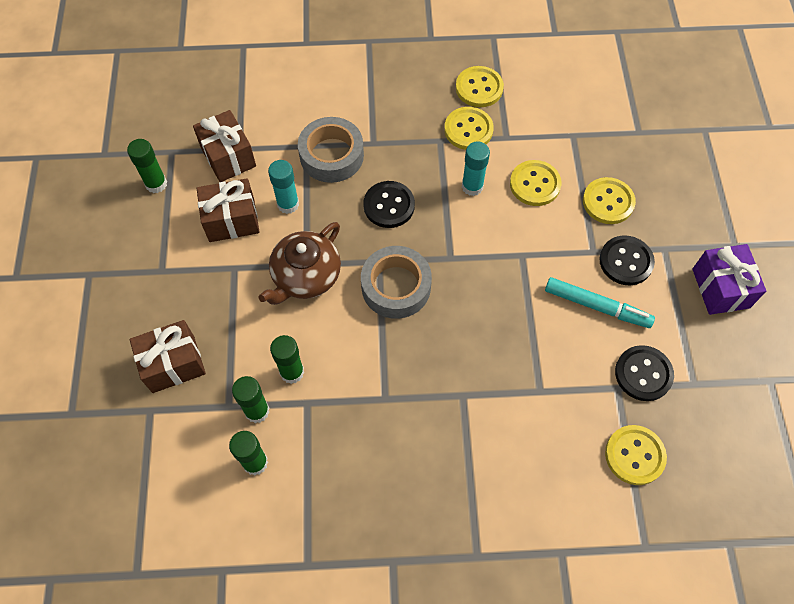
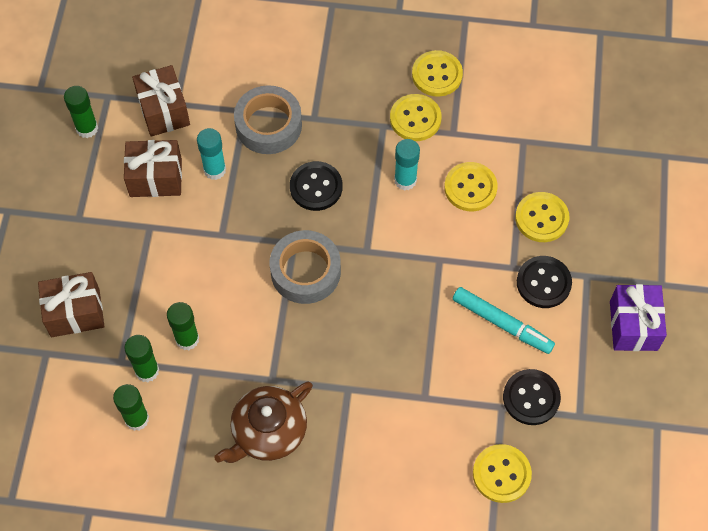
camera: 10 degrees right, 0 degrees up
(305, 276) = (218, 246): brown teapot -> brown teapot (268, 431)

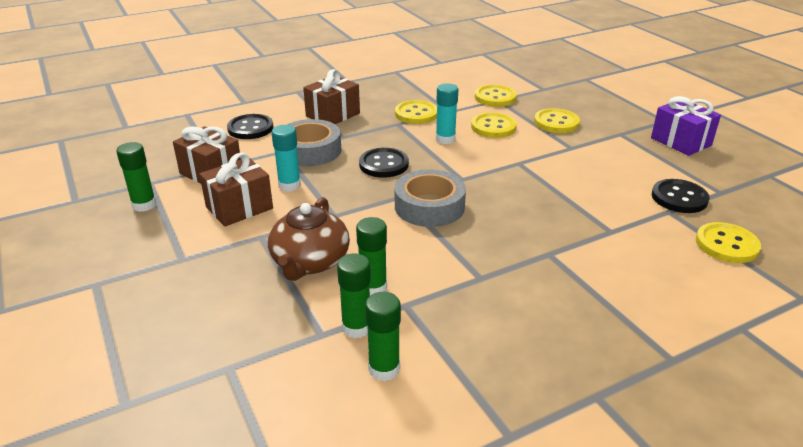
camera: 35 degrees left, 30 degrees down
(75, 312) = (236, 321): brown gift -> brown gift (333, 115)
(268, 431) = (521, 312): brown teapot -> brown teapot (310, 262)
(437, 75) = (406, 94): yellow button -> yellow button (495, 97)
(502, 323) = (604, 173): turquoise marker -> none
(543, 283) = (600, 146): black button -> black button (250, 128)

